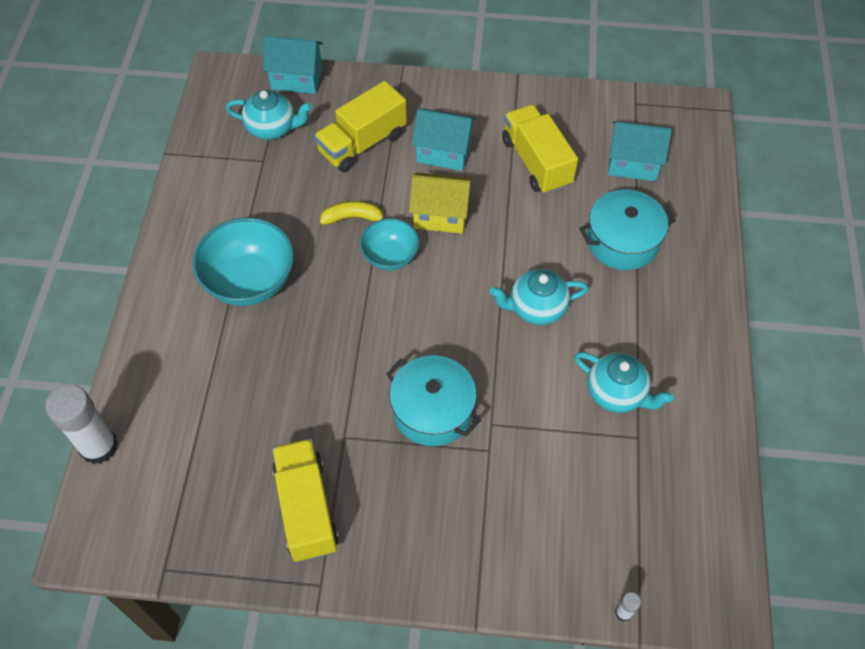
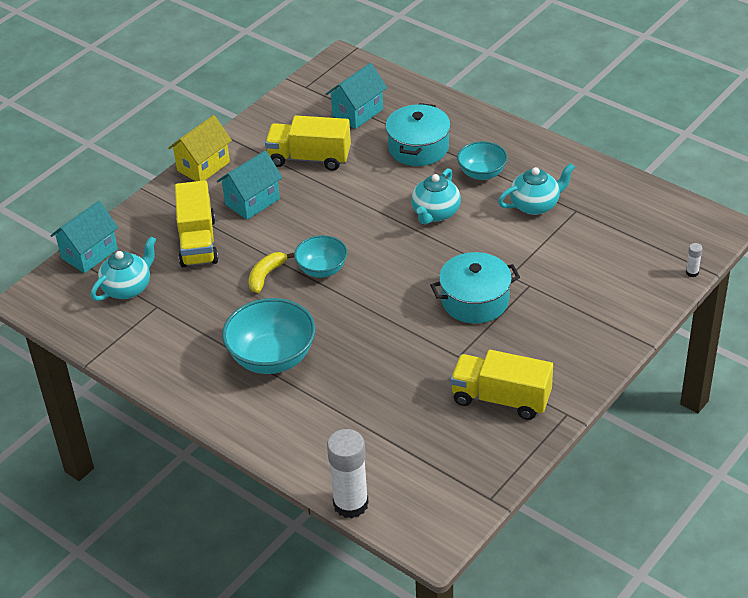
camera: 55 degrees left, 15 degrees down
(440, 215) = (310, 227): yellow house -> yellow house (203, 166)
(628, 317) = (482, 173): none -> turquoise bowl

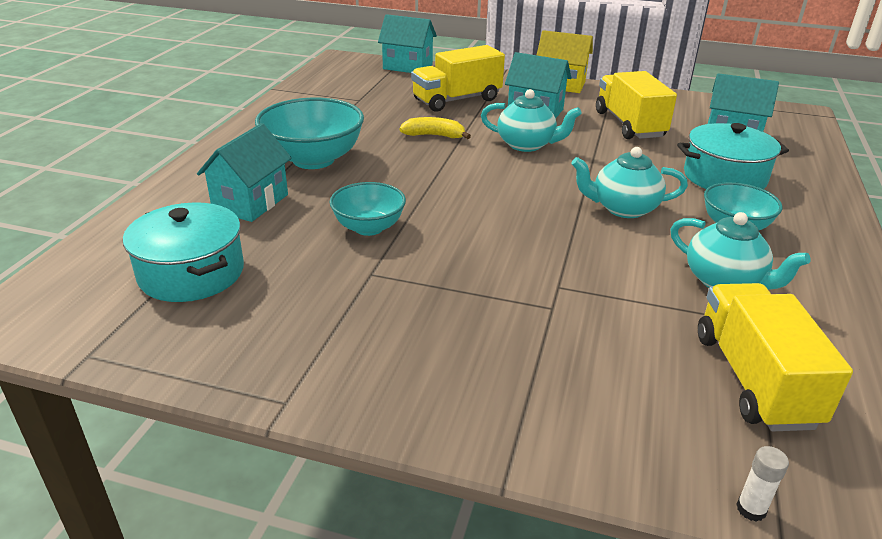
camera: 65 degrees right, 10 degrees down
(128, 288) = (375, 86): turquoise teapot -> turquoise teapot (527, 145)
(322, 269) = (465, 160): turquoise bowl -> turquoise bowl (369, 227)
(330, 405) = (251, 203): none -> turquoise house
(350, 504) = (85, 245): white glue stick -> none
(475, 300) = (486, 267): turquoise pot -> turquoise pot (191, 273)
(501, 399) = (299, 326): yellow truck -> yellow truck (753, 379)

